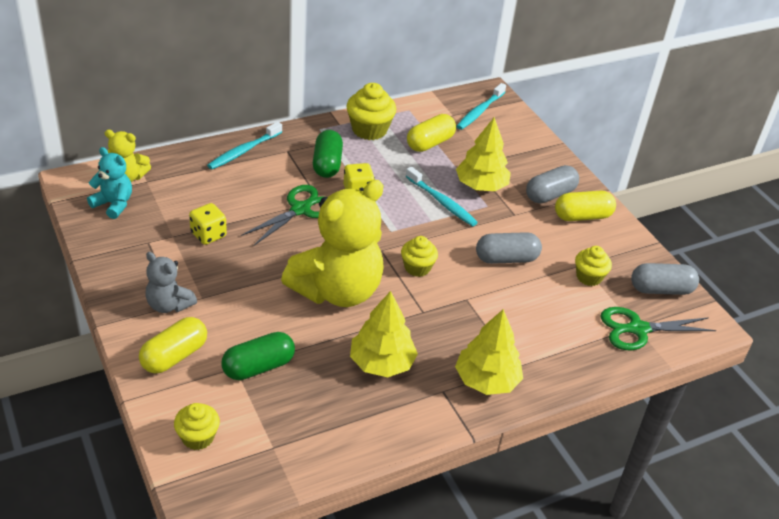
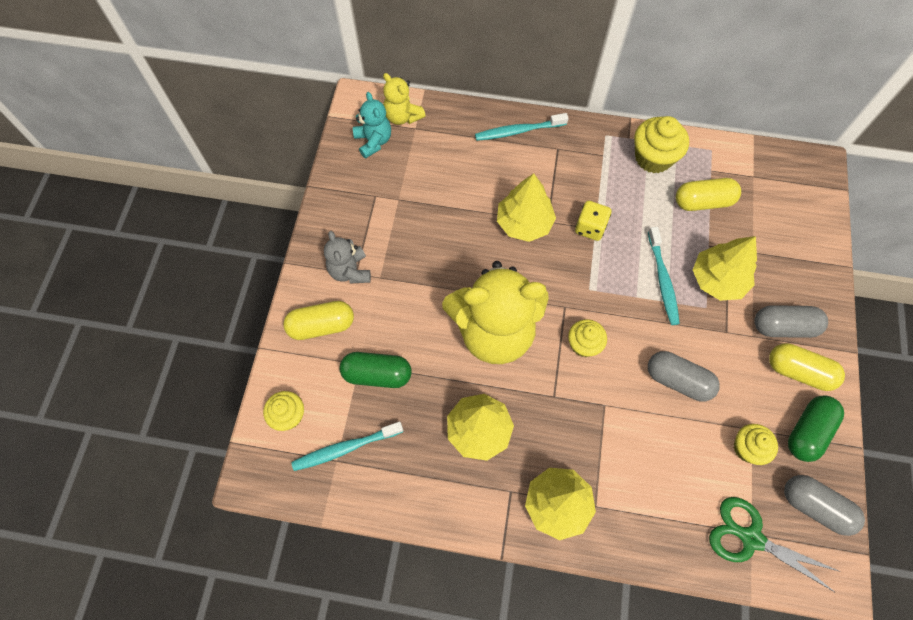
camera: 40 degrees right, 25 degrees up
(208, 235) = (427, 212): yellow dice -> none
(301, 209) = (524, 223): green scissors -> yellow tree
(327, 164) = (583, 181): green capsule -> green capsule (807, 431)
(480, 111) = (786, 185): turquoise toothbrush -> turquoise toothbrush (345, 448)

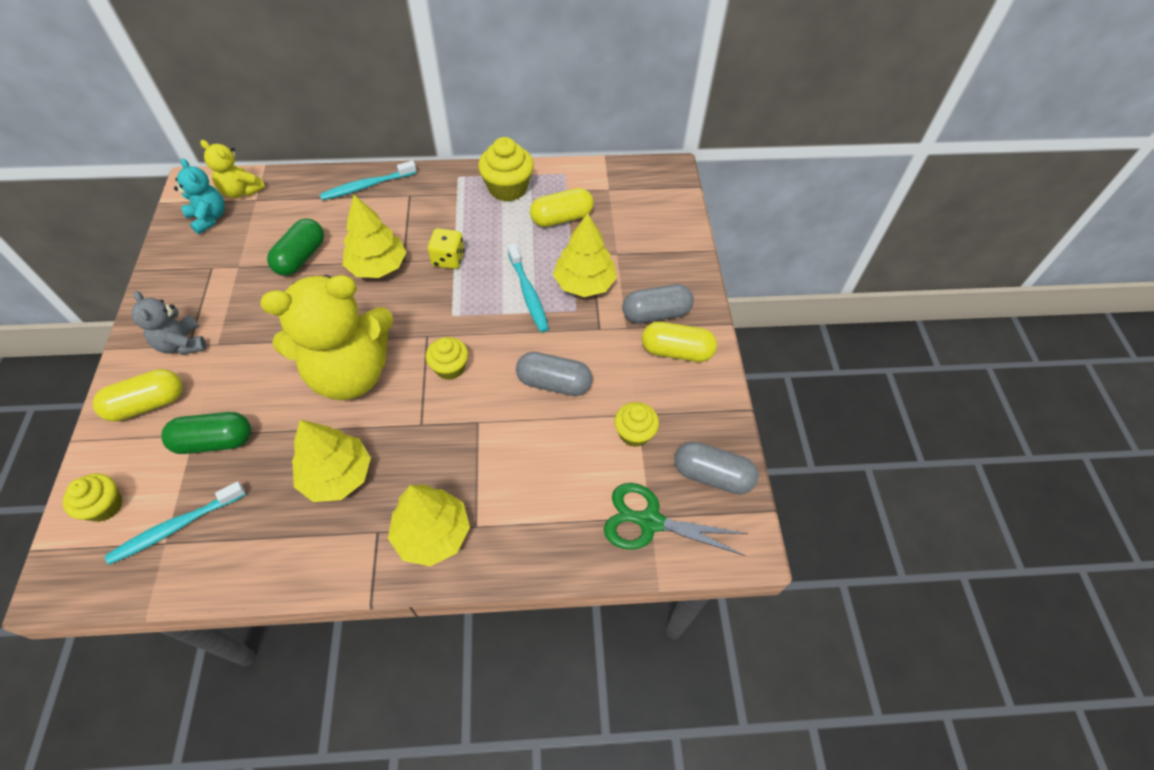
camera: 15 degrees left, 10 degrees down
(807, 431) = (694, 405): green capsule -> green capsule (301, 257)

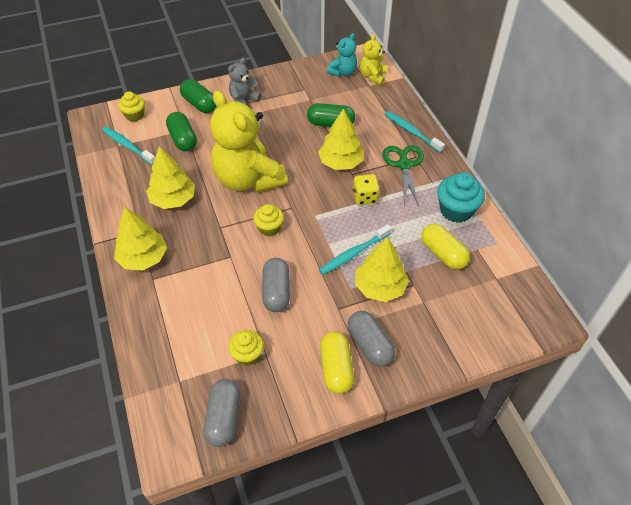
camera: 75 degrees right, 5 degrees down
(147, 404) = (199, 104): yellow capsule -> green capsule
(508, 188) = (456, 210): yellow cupcake -> turquoise cupcake
(649, 521) = (175, 381): green scissors -> green scissors (404, 165)

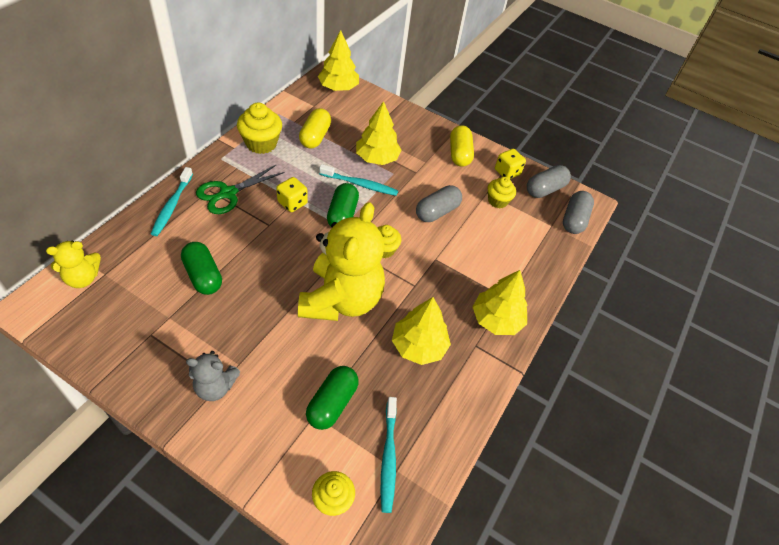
camera: 135 degrees left, 0 degrees up
(199, 104) = (256, 434): green capsule -> green capsule (342, 214)
(276, 398) = (507, 172): none -> yellow dice
(336, 368) = (459, 154): yellow capsule -> yellow capsule turned 45 degrees counterclockwise
(340, 162) = (259, 239): yellow tree -> yellow tree (338, 88)
(343, 72) = (89, 312): turquoise teddy bear -> none
(370, 345) = (427, 145): grey capsule -> grey capsule (574, 220)
(456, 210) = (261, 143): turquoise cupcake -> yellow cupcake

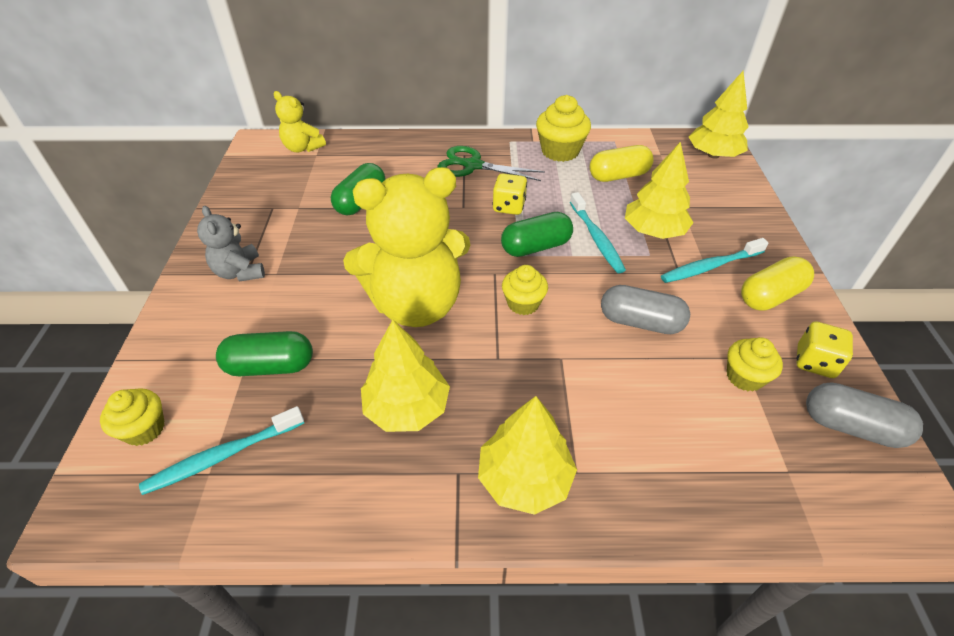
camera: 65 degrees right, 5 degrees down
(172, 206) = (422, 146): turquoise toothbrush -> turquoise toothbrush (710, 267)
(574, 220) = (845, 501): grey capsule -> none

